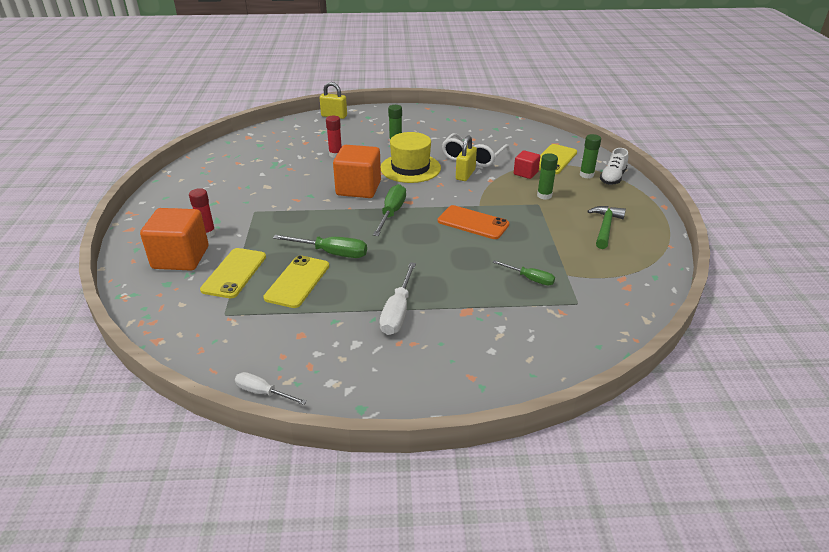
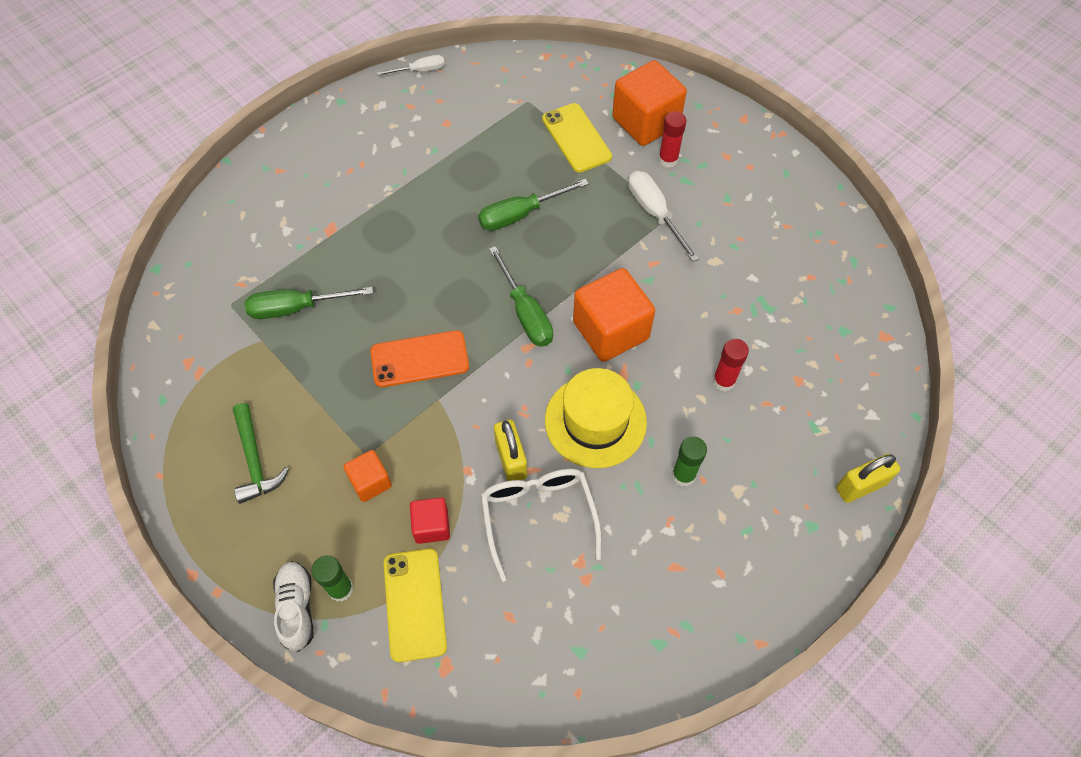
camera: 140 degrees right, 25 degrees up
(297, 281) = (511, 164): yellow phone -> none
(398, 312) = (390, 190): white screwdriver -> white screwdriver (654, 213)
(530, 279) = (296, 308): green screwdriver -> green screwdriver, size x1.58
(544, 195) = (370, 482): green glue stick -> orange cube

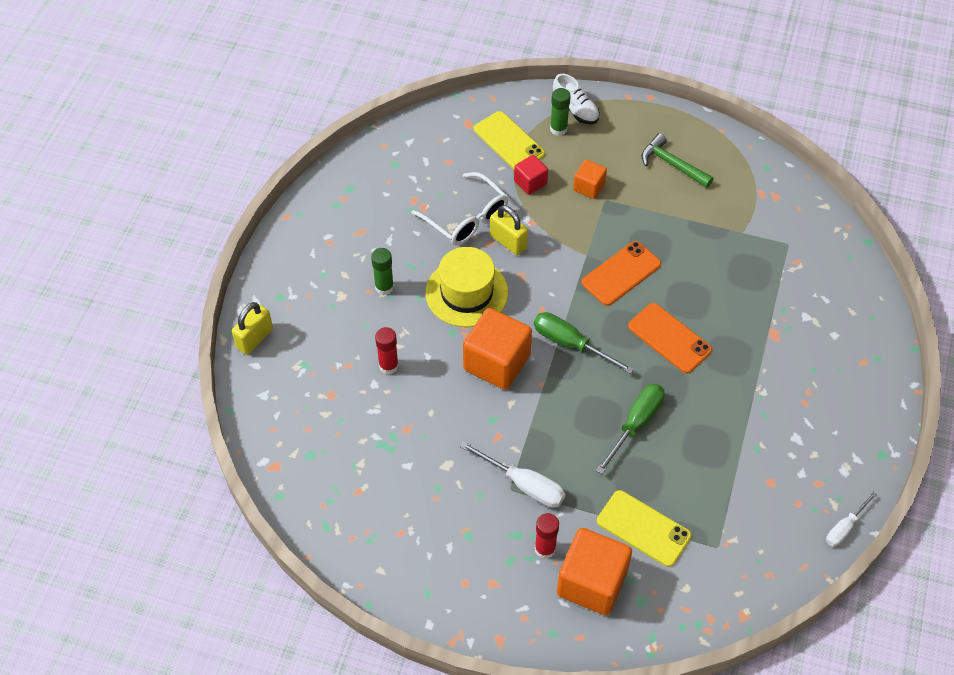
camera: 150 degrees right, 5 degrees down
(296, 308) = (739, 264): green screwdriver -> none
(427, 272) = (669, 338): none -> orange phone

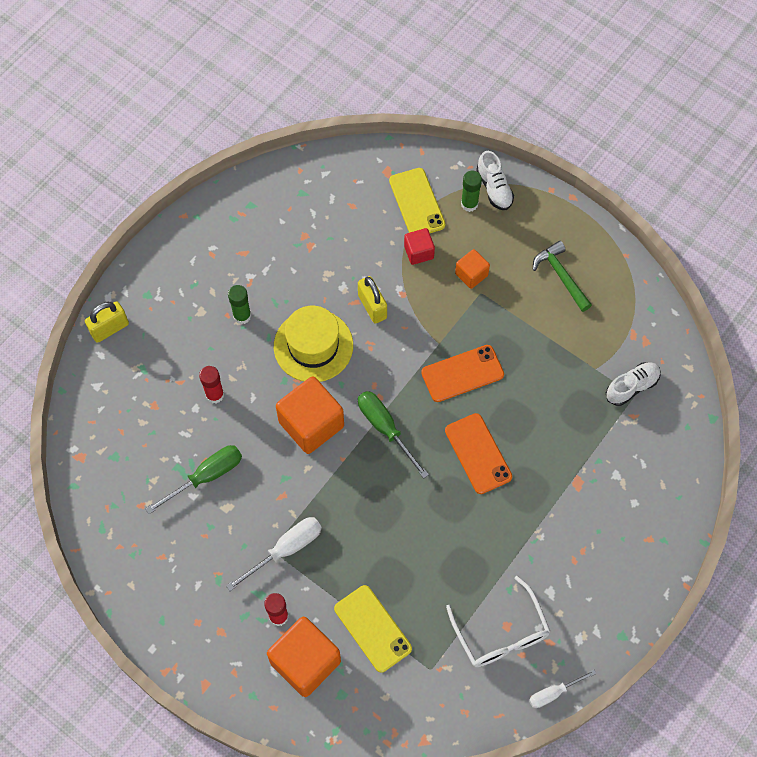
camera: 20 degrees right, 10 degrees up
(467, 219) = (344, 271): white glasses -> white glasses (501, 633)
(523, 484) = (285, 549): white screwdriver -> white screwdriver turned 90 degrees counterclockwise
(635, 424) = (409, 527): green screwdriver -> green screwdriver (206, 476)
(782, 237) = (632, 387): none -> white shoe

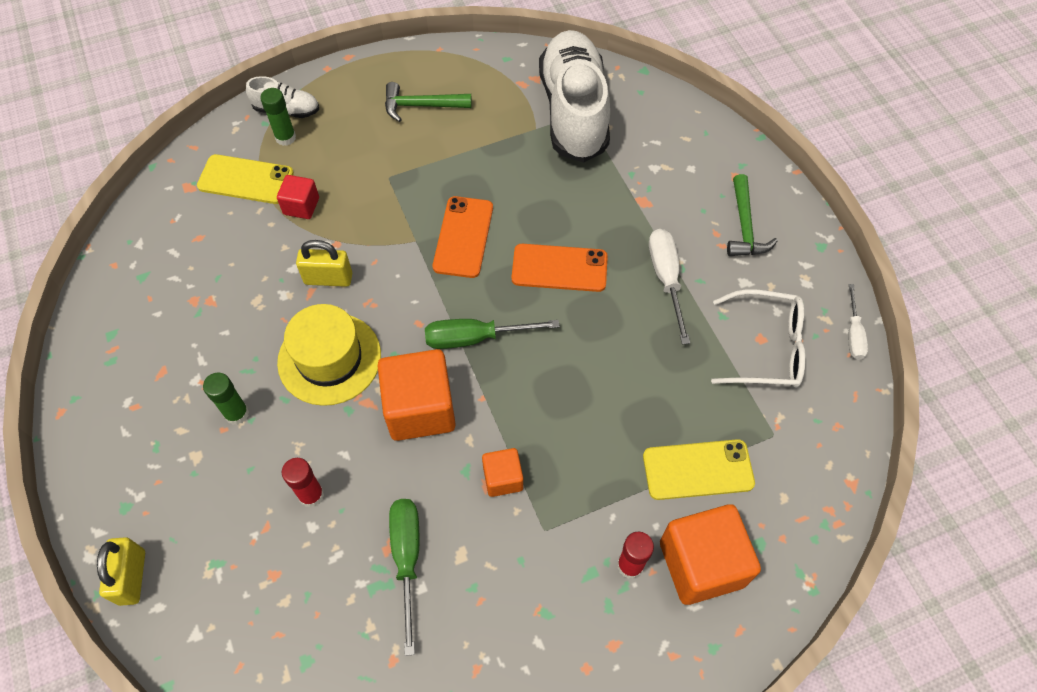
camera: 60 degrees left, 5 degrees down
(285, 549) = (553, 515): white screwdriver -> white screwdriver (666, 279)
(471, 274) = (362, 174): orange cube -> orange cube (503, 478)
(603, 569) = (744, 226): none -> green hammer
(632, 387) = (573, 111): white shoe -> white shoe, size x2.22

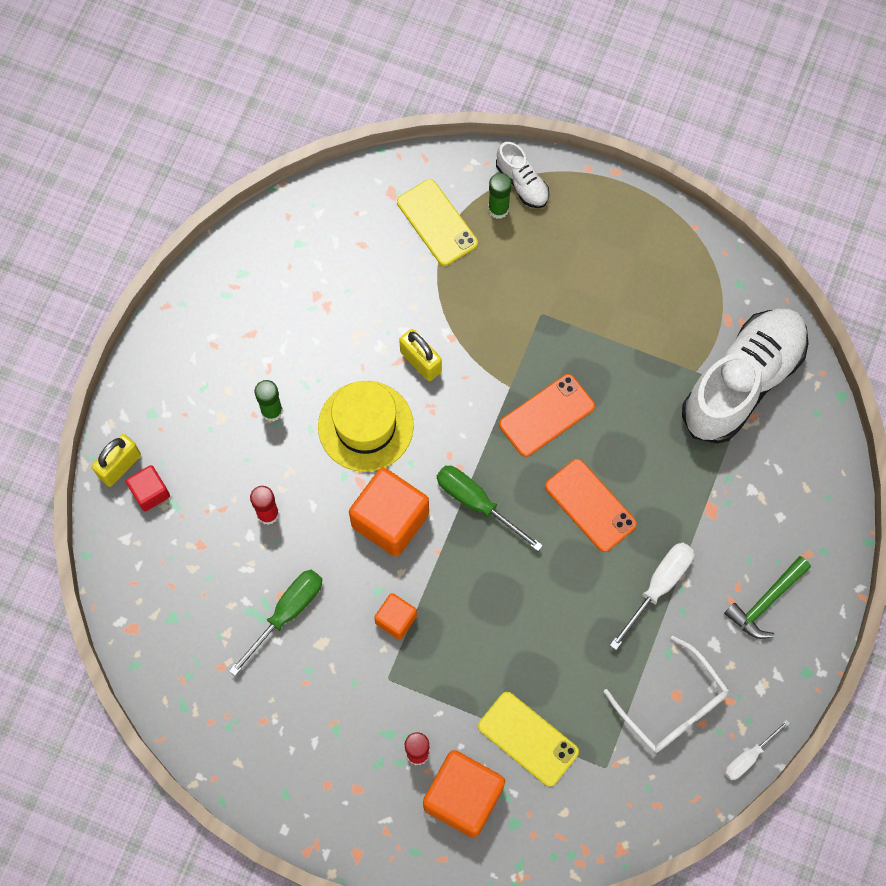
camera: 45 degrees right, 10 degrees up
(301, 206) = (456, 282): red cube -> red cube (150, 492)
(421, 106) = (627, 270): green hammer -> none

